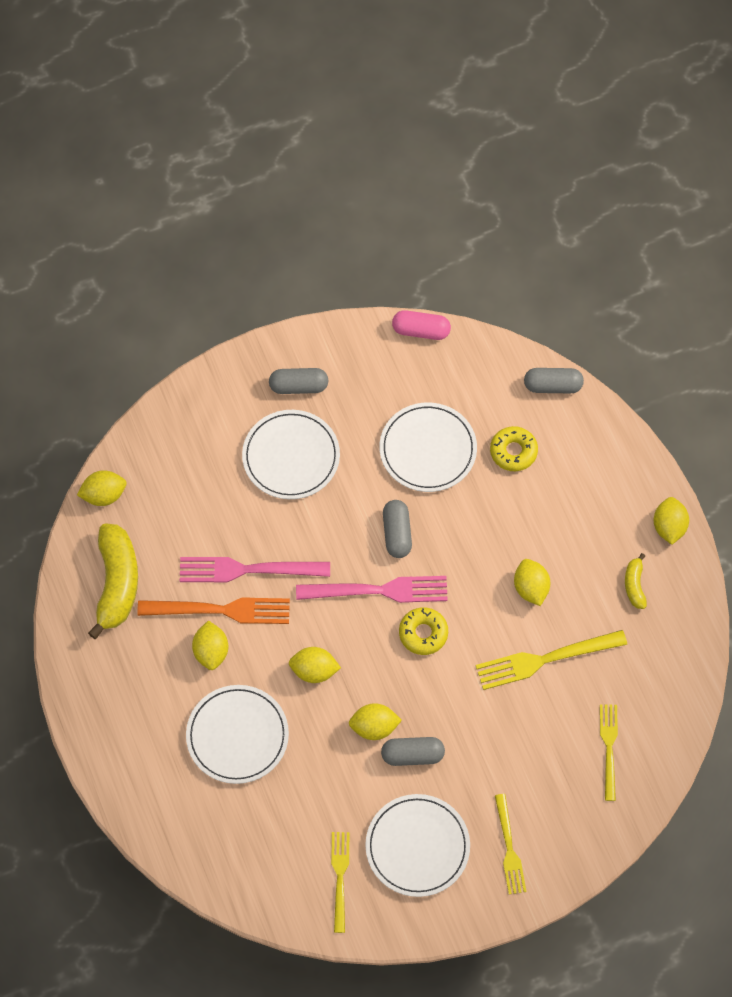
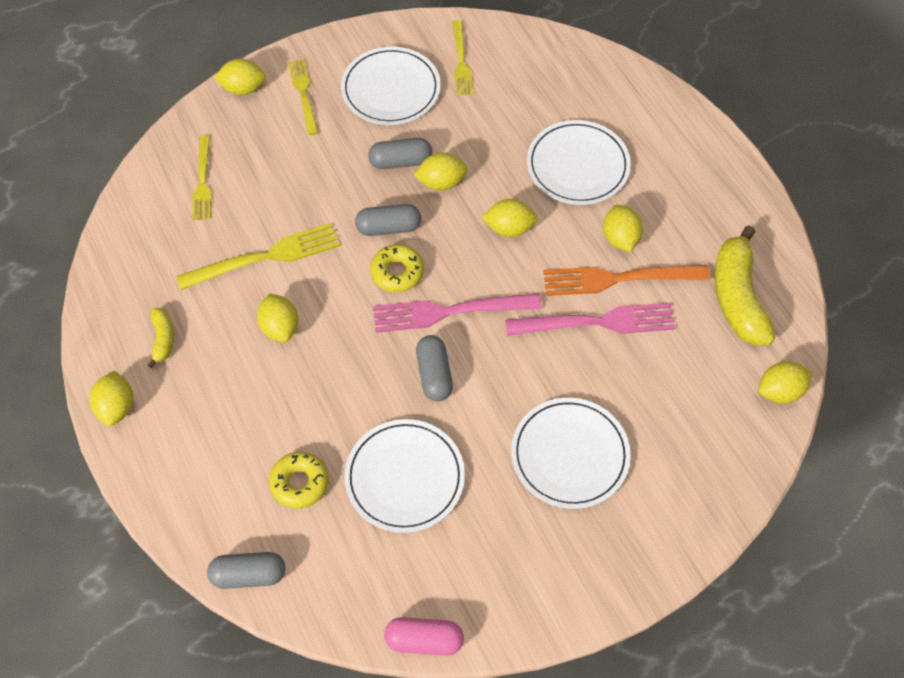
camera: 175 degrees right, 5 degrees down
(298, 386) = (574, 546): grey capsule -> grey capsule (388, 227)
(573, 860) = (243, 88): none -> yellow lemon

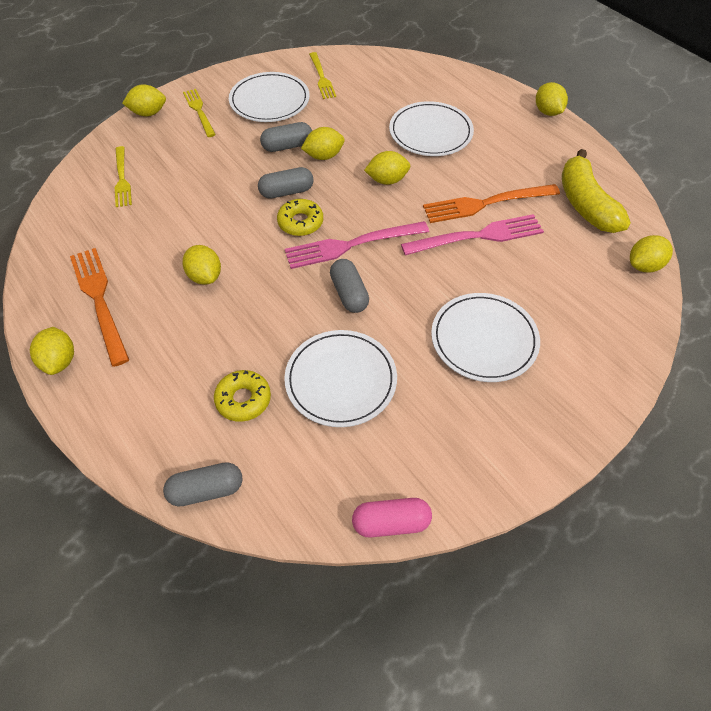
camera: 10 degrees left, 5 degrees down
(163, 339) = (99, 300): yellow banana -> orange fork
(266, 256) = (185, 225): yellow fork -> none
(620, 238) = (478, 176): yellow lemon -> yellow lemon (547, 112)

